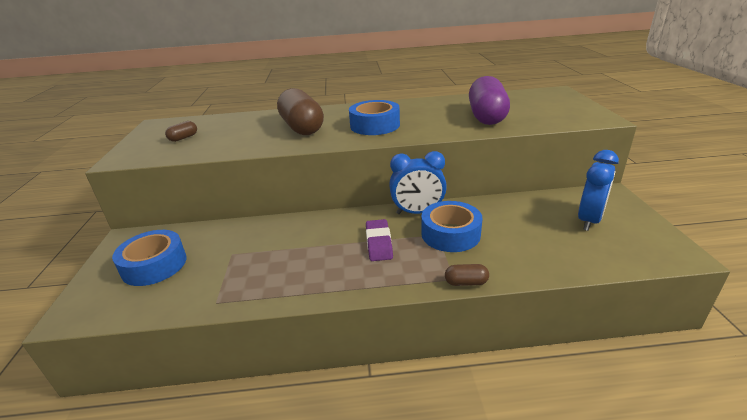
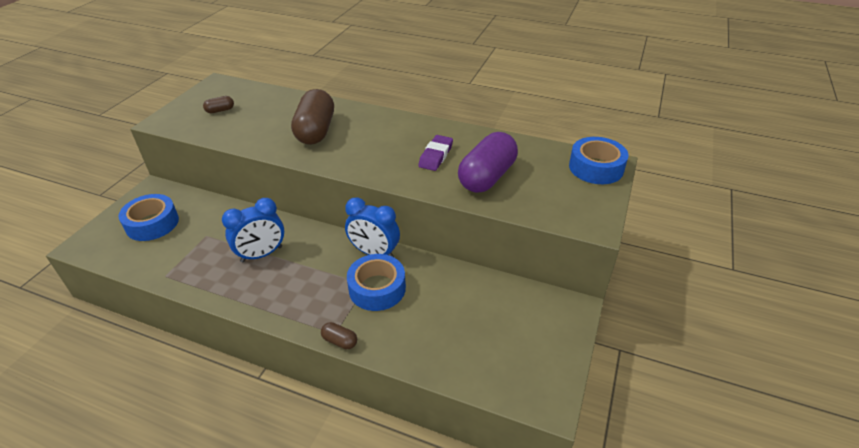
camera: 25 degrees right, 10 degrees up
(375, 125) = (376, 151): blue tape -> blue tape (596, 168)
(379, 243) = (314, 272): purple eraser -> purple eraser (436, 156)
(589, 220) = (512, 329): blue clock -> blue clock (261, 254)

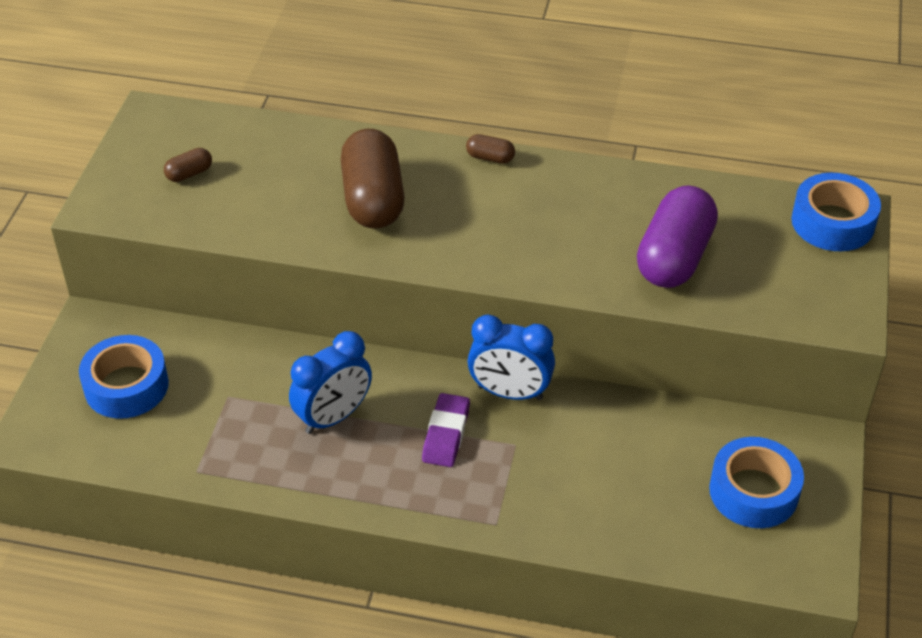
camera: 10 degrees left, 5 degrees up
(340, 341) = (508, 534): brown capsule -> brown capsule (490, 158)
(377, 288) = (534, 449): blue tape -> blue tape (753, 491)
(436, 156) = (584, 227): purple eraser -> purple eraser (446, 434)

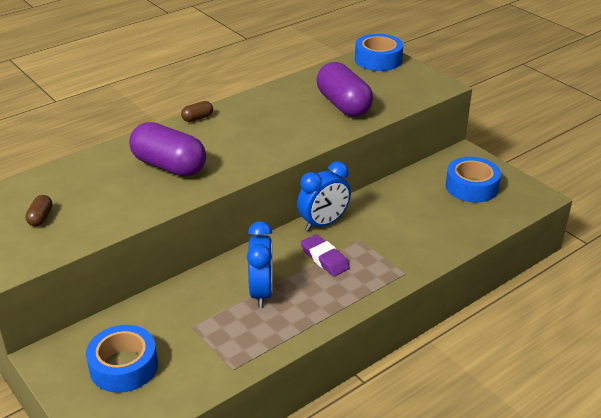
camera: 50 degrees left, 10 degrees down
(373, 199) = (169, 166): brown capsule -> purple capsule

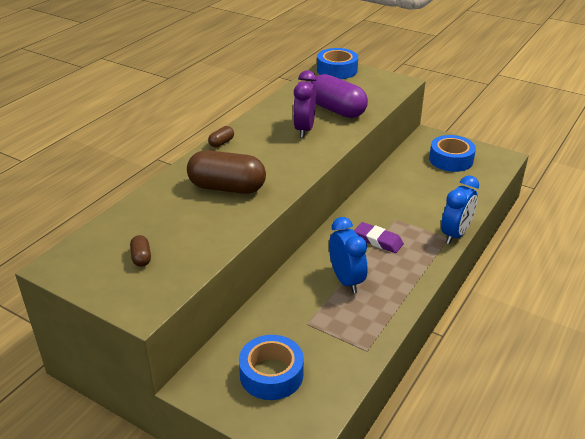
camera: 20 degrees left, 0 degrees up
(169, 166) = (227, 187): purple capsule -> brown capsule
(292, 120) = (304, 129): none -> purple clock
(323, 223) = (357, 212): blue clock -> blue clock (455, 234)

